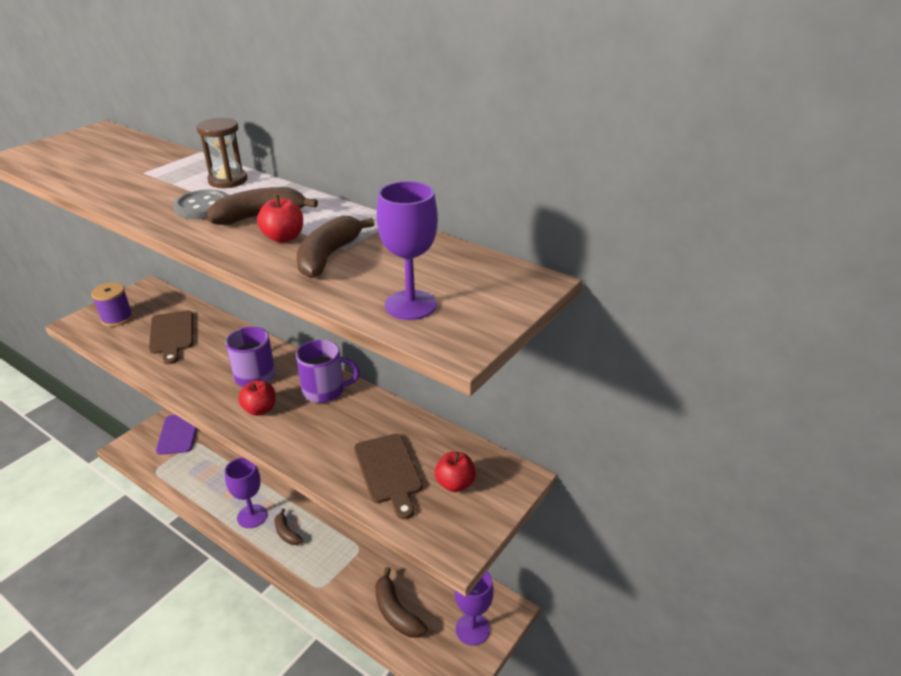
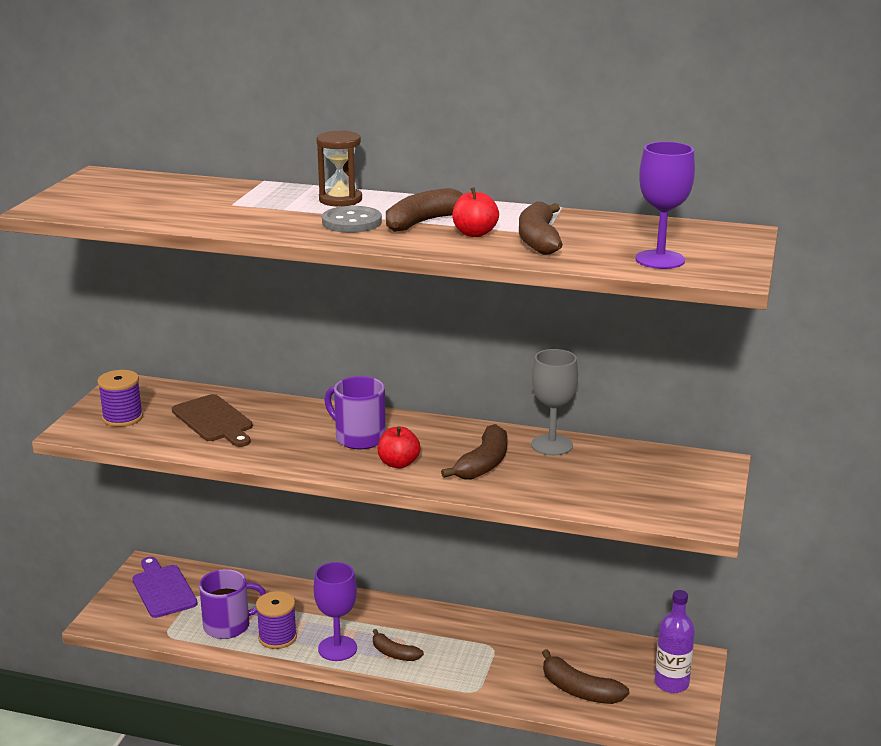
camera: 20 degrees left, 10 degrees down
(220, 494) = (277, 637): none -> purple spool
(323, 427) = (483, 464): none -> brown banana
(325, 390) = (454, 436): purple mug -> purple mug (228, 626)
(388, 471) = (587, 483): brown cutting board -> none
(392, 419) = (552, 445): none -> grey goblet
(455, 484) = (662, 479): red apple -> none
(472, 629) = (671, 683): purple goblet -> purple bottle

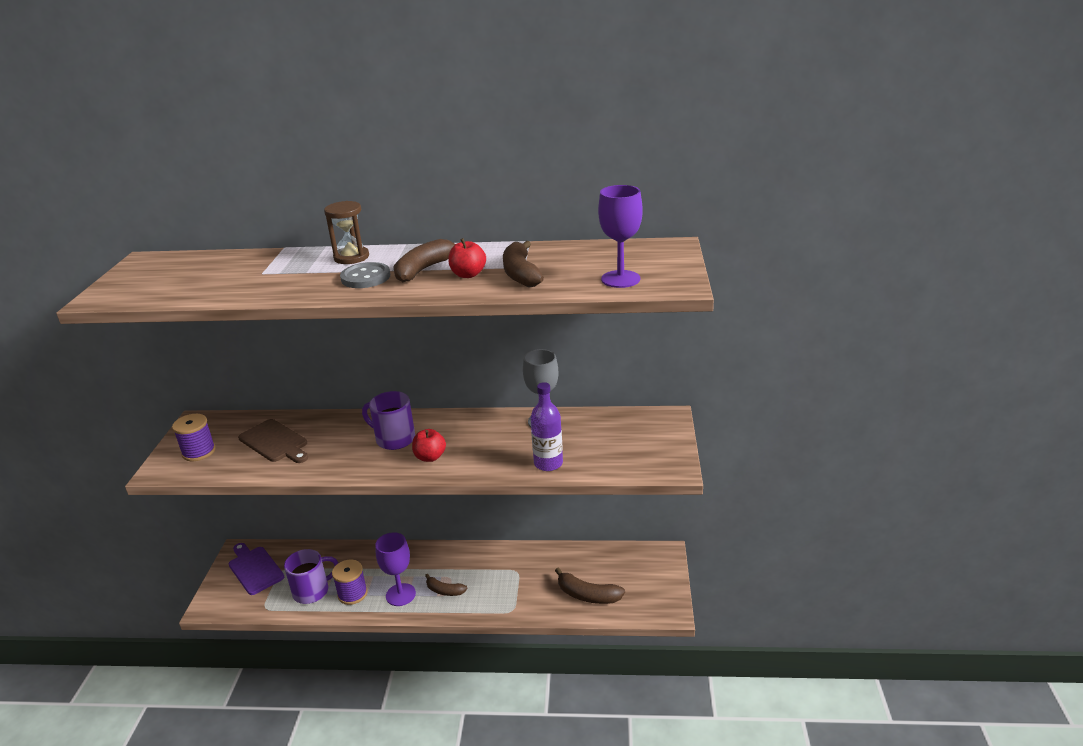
camera: 10 degrees left, 5 degrees up
(483, 464) = (496, 446): brown banana -> none
(671, 683) = (652, 576): purple bottle -> purple bottle (548, 463)

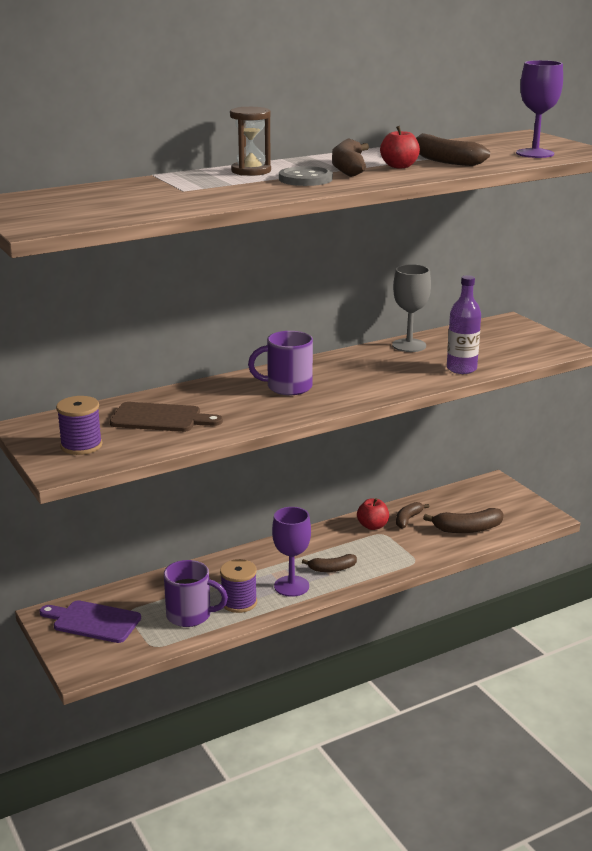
camera: 35 degrees left, 5 degrees down
(312, 591) = (190, 615): purple mug -> purple mug turned 75 degrees clockwise
(430, 457) = (347, 390): red apple -> red apple (372, 526)
(551, 565) = (408, 519): none -> brown banana

